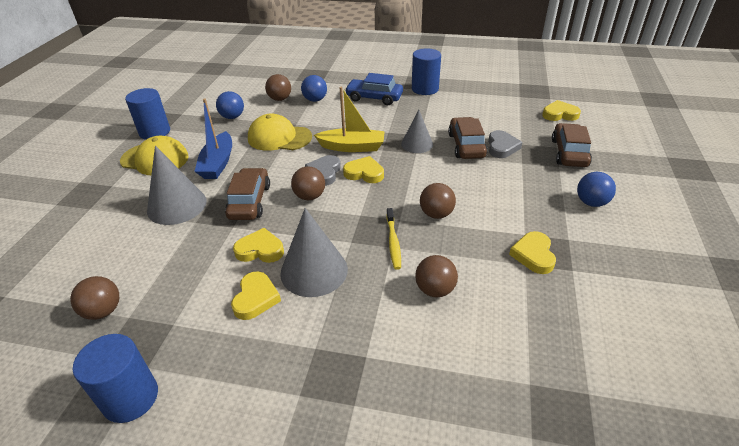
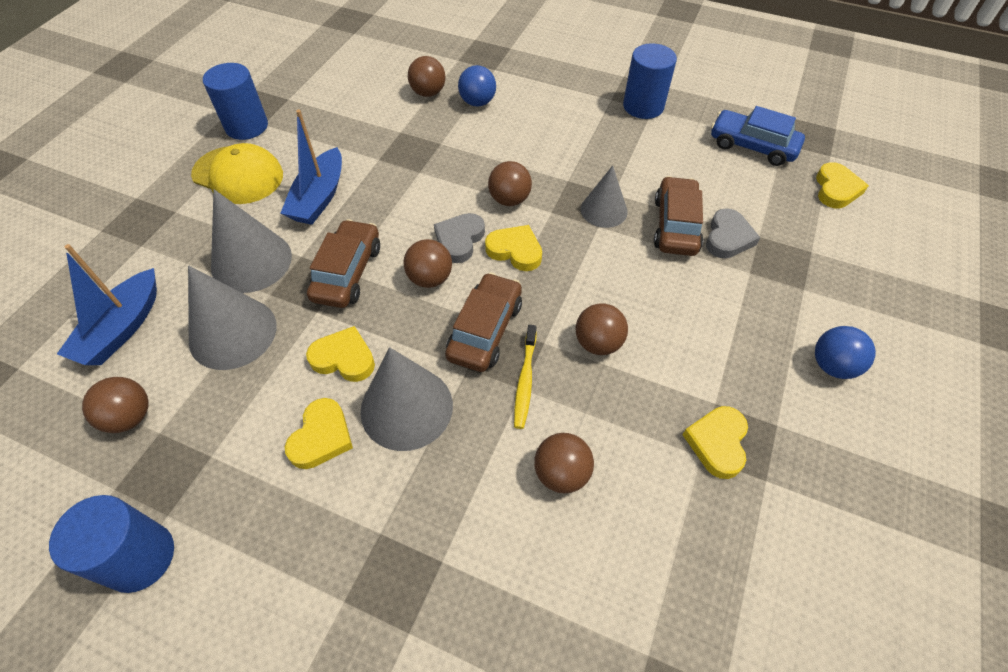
camera: 10 degrees right, 15 degrees up
(85, 259) = (122, 328): none -> blue boat
(173, 248) = (233, 333): none -> grey cone
(232, 117) = (356, 116): blue ball -> none
(279, 137) = (412, 165): yellow cap -> none
(352, 147) = (509, 200): yellow boat -> brown ball
(374, 98) = (563, 112): blue car -> blue car (752, 146)
(559, 114) = (836, 189): yellow heart -> yellow heart turned 90 degrees clockwise
(569, 153) = (827, 266): brown car -> brown car (485, 330)

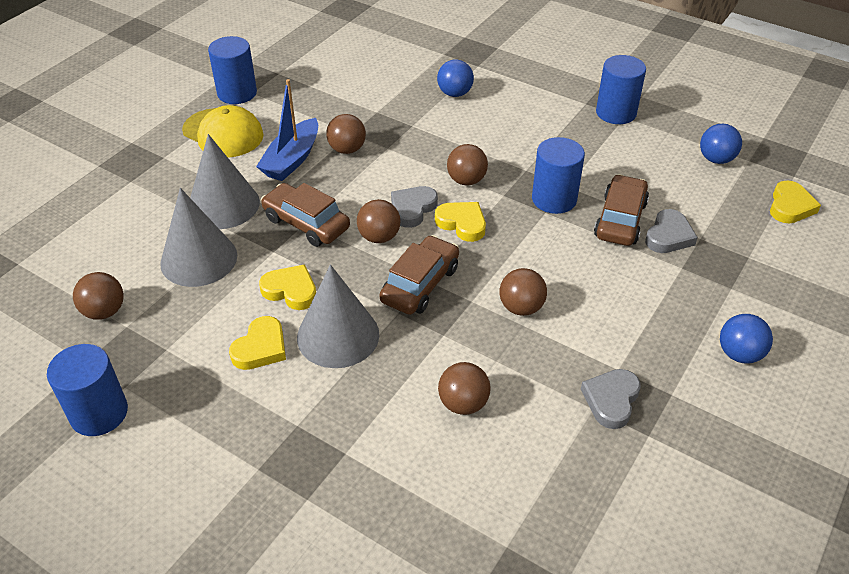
camera: 10 degrees right, 10 degrees down
(122, 328) = (106, 244): blue boat -> none
(347, 272) = (306, 223): brown car -> brown car turned 75 degrees counterclockwise
(428, 93) = (409, 80): brown ball -> brown ball (347, 149)
(525, 381) = (447, 329): yellow toothbrush -> none
(604, 210) = (554, 199): grey cone -> blue cylinder
(717, 443) = (611, 400): yellow heart -> grey heart
(752, 146) = (716, 159): blue car -> blue ball

